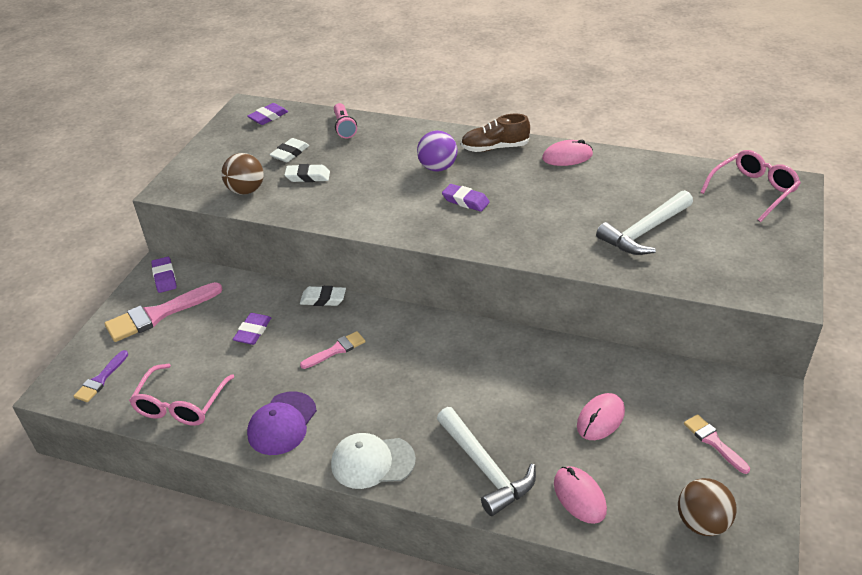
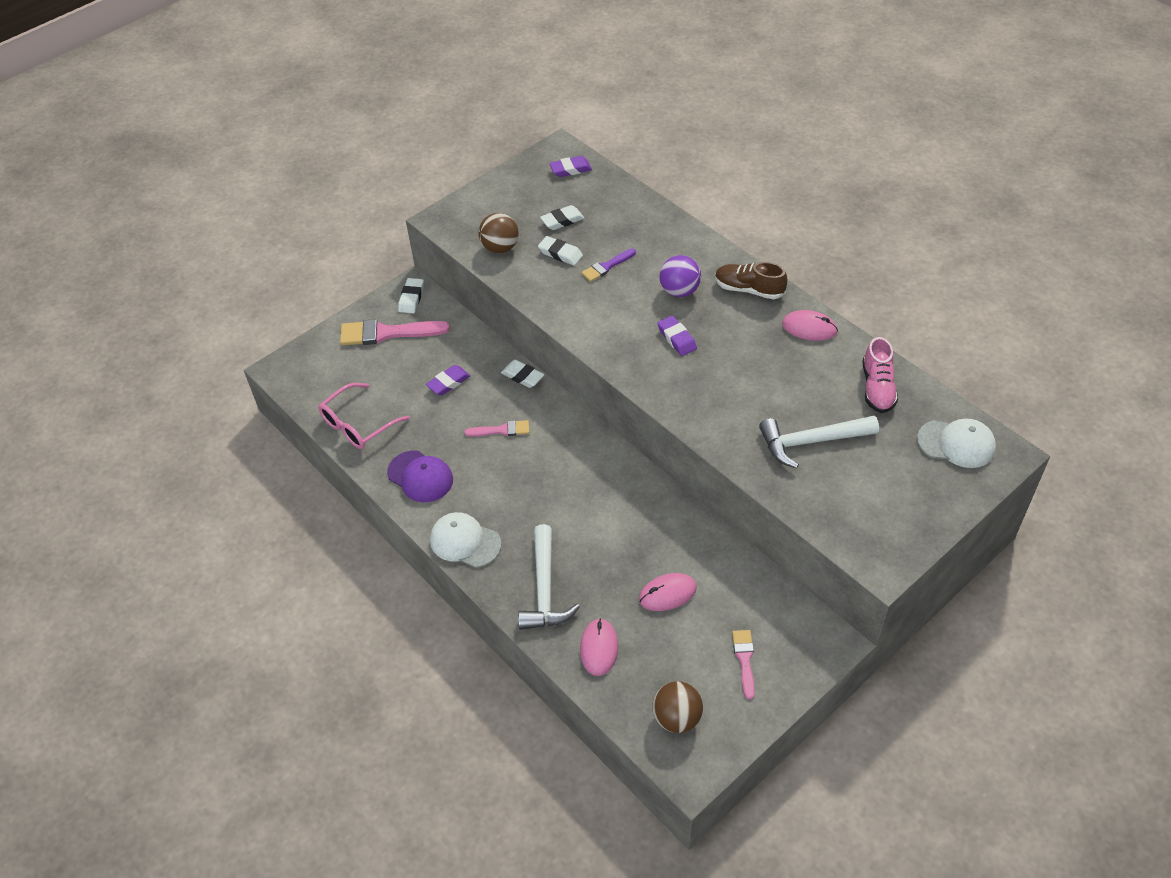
camera: 30 degrees right, 10 degrees up
(101, 379) = (314, 375): purple brush -> purple brush (607, 266)
(165, 277) = (411, 298): purple eraser -> white eraser
(282, 423) = (420, 476): purple cap -> purple cap turned 105 degrees counterclockwise
(344, 127) = (629, 209): pink flashlight -> none
(658, 176) = (877, 388): none -> pink shoe
(753, 191) = (956, 444): pink glasses -> white cap

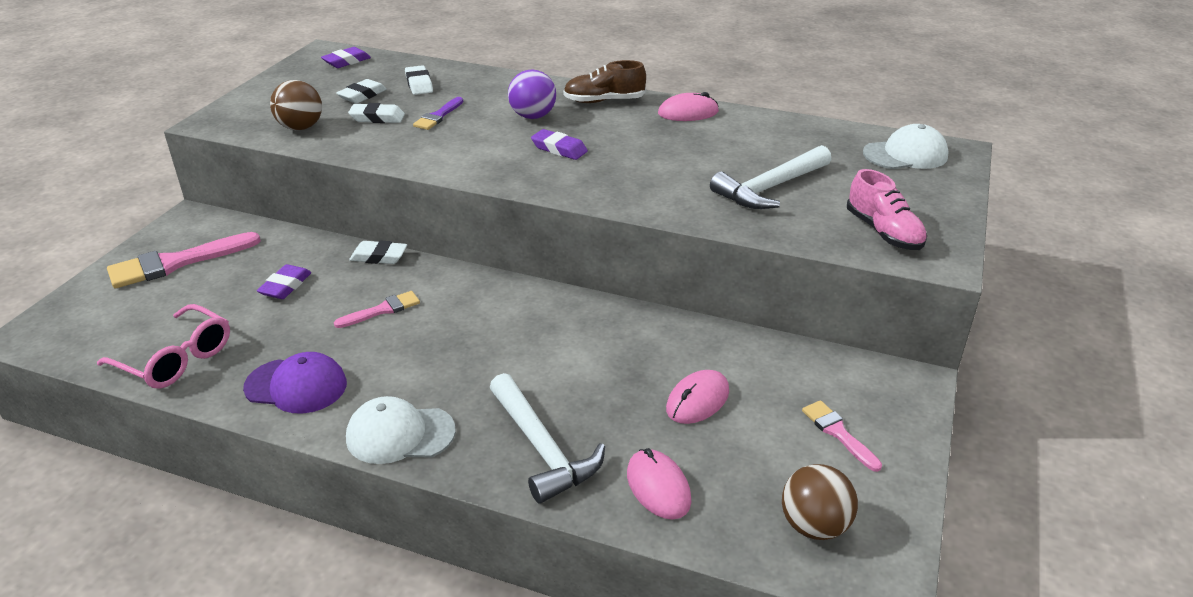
camera: 30 degrees left, 15 degrees down
(358, 424) = (176, 359): pink glasses -> pink glasses turned 75 degrees counterclockwise
(411, 298) = (195, 226): white eraser -> white eraser (419, 84)
(877, 388) = (793, 136): pink shoe -> pink shoe (883, 232)

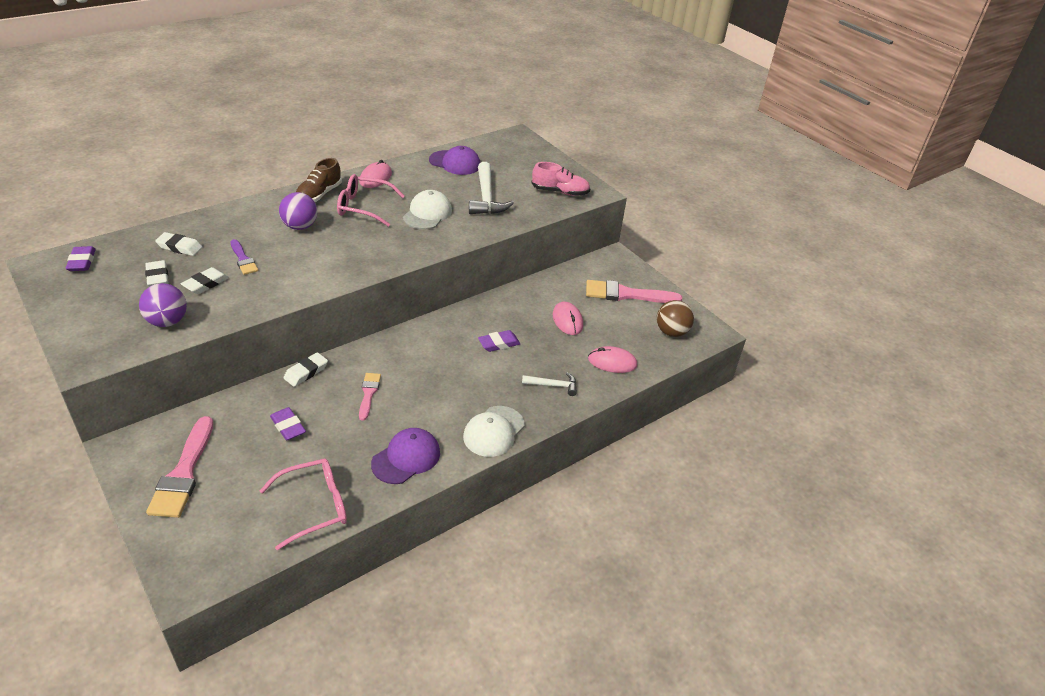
camera: 60 degrees left, 5 degrees up
(300, 127) = (167, 321): brown ball -> purple ball
(542, 448) = (553, 385): white hammer -> white hammer, size x0.56
(559, 149) = (355, 236): purple eraser -> purple eraser (499, 344)
(621, 130) = (364, 207): none -> pink glasses
(806, 140) = (455, 163): none -> purple cap
(838, 433) = (626, 294): pink brush -> pink brush, size x1.80
(905, 154) = (505, 148): white cap -> white cap (427, 213)

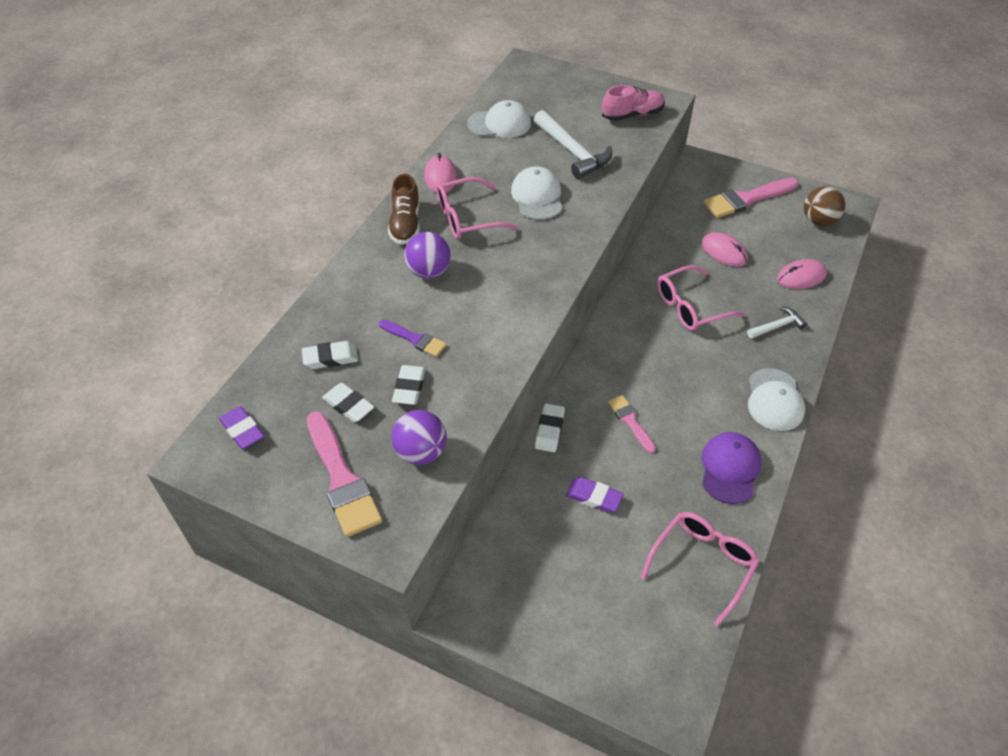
camera: 25 degrees left, 10 degrees up
(183, 473) = (549, 602): pink brush -> pink brush (342, 479)
(455, 163) = (499, 124): purple cap -> white cap
(499, 344) = (690, 307): purple eraser -> pink glasses

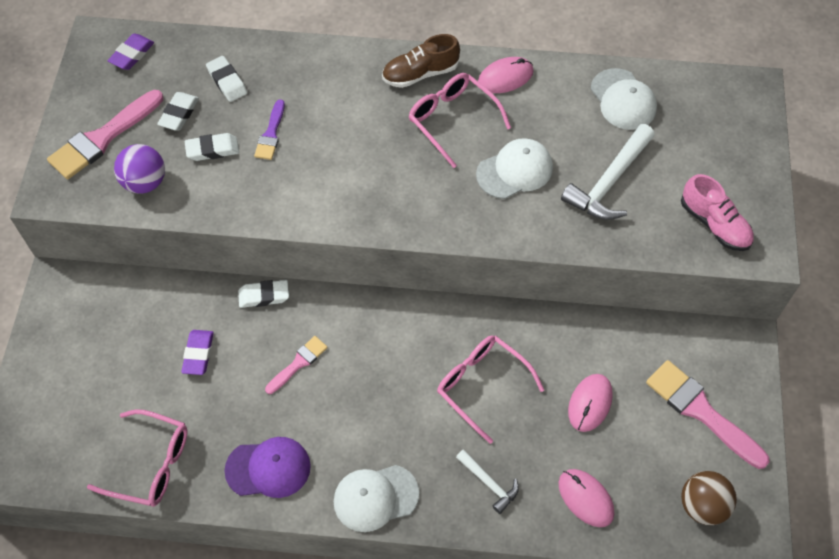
camera: 70 degrees right, 10 degrees up
(429, 271) = (362, 115): purple ball -> none

